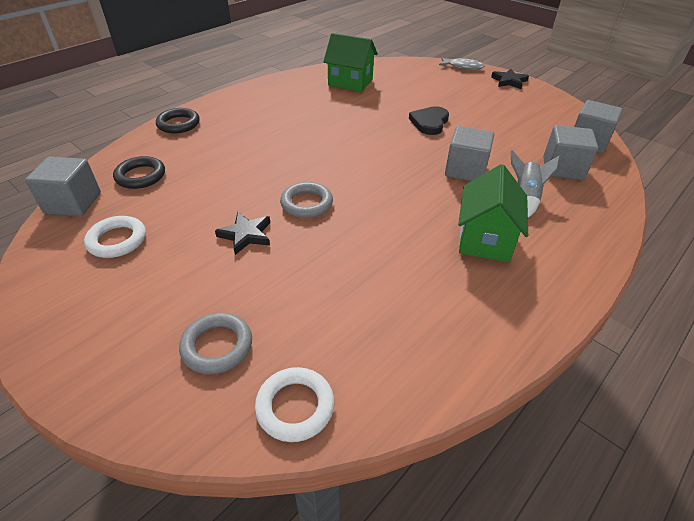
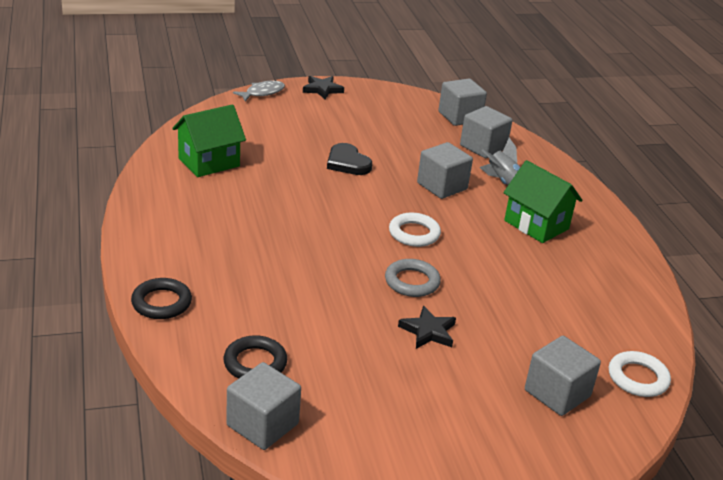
camera: 60 degrees left, 10 degrees down
(117, 240) = (366, 410): white ring -> white ring (414, 233)
(217, 346) = (557, 393): grey ring -> grey cube

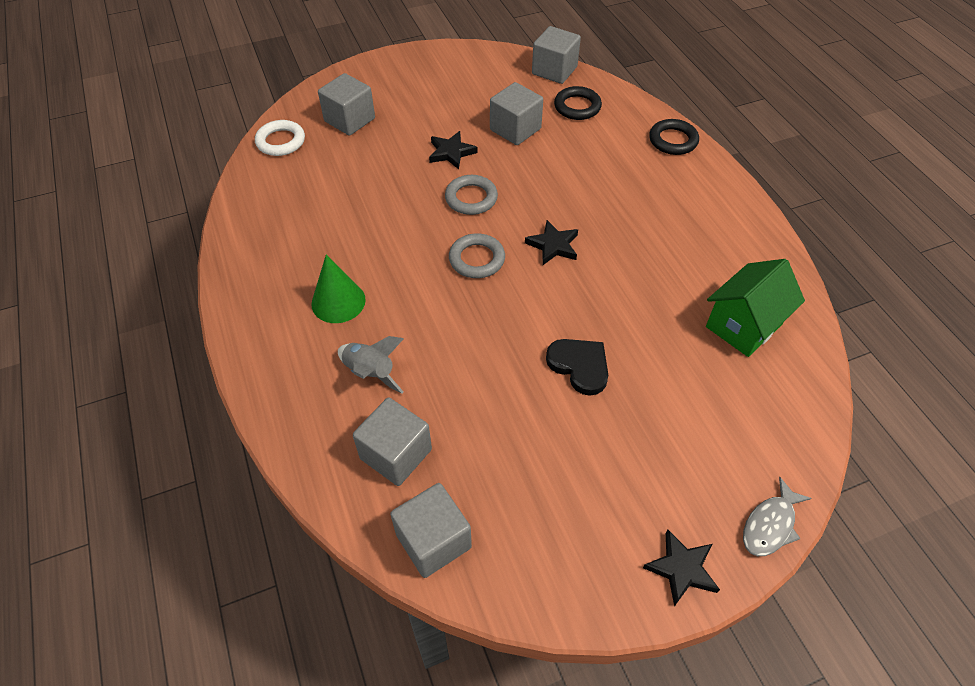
camera: 175 degrees right, 20 degrees up
(340, 232) = (553, 245): none -> black star
(414, 233) = (477, 259): white ring -> grey ring
(442, 186) = (452, 347): grey cube -> grey cube (515, 129)
(536, 225) = (338, 301): green house -> green cone

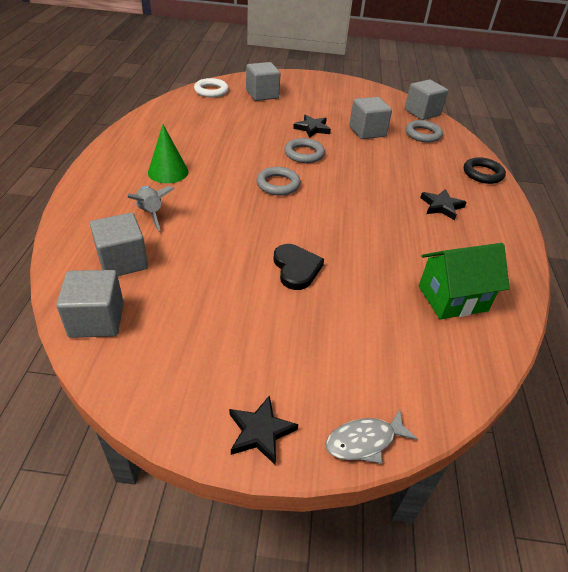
camera: 25 degrees right, 10 degrees down
(553, 245) = (339, 197): black star -> black star (441, 206)
(577, 107) = (423, 134): black ring -> grey ring

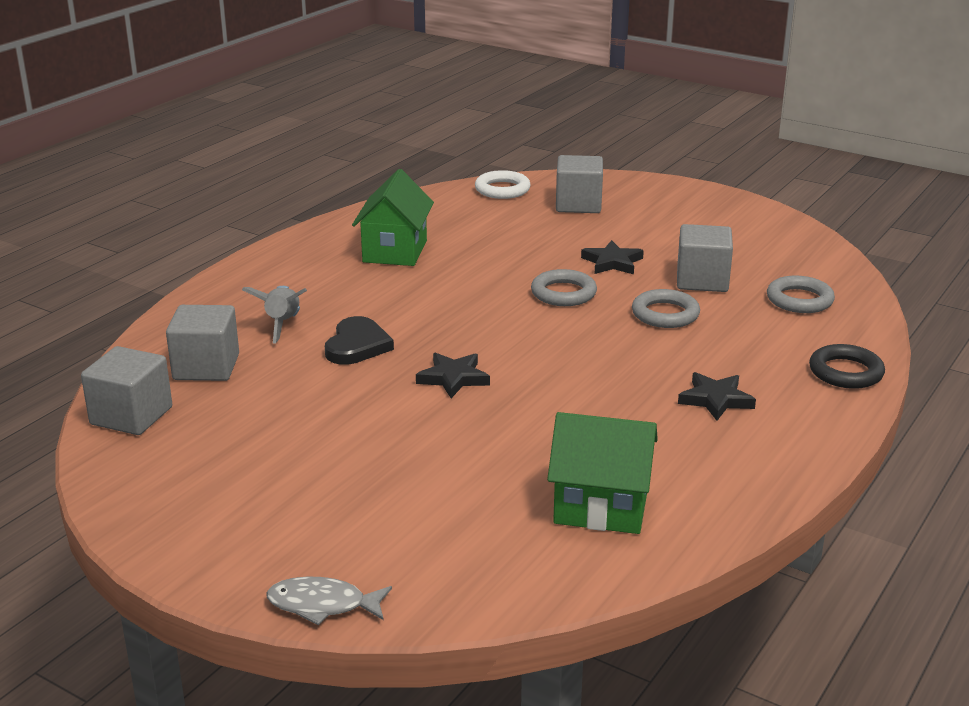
camera: 30 degrees right, 15 degrees down
(168, 172) = (346, 282): green cone -> none
(181, 143) = (395, 251): none -> green house
(260, 432) = (214, 561): black star -> black star (453, 378)
(278, 184) = (484, 324): grey ring -> grey ring (665, 314)
(296, 268) = (412, 423): black heart -> black heart (357, 345)
(422, 112) = (836, 269): grey cube -> none

